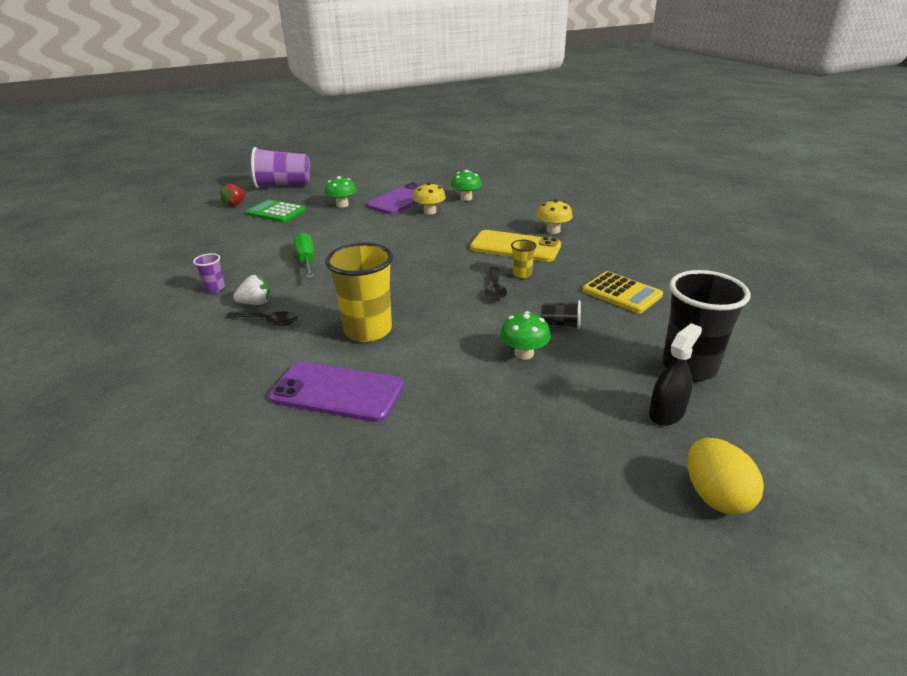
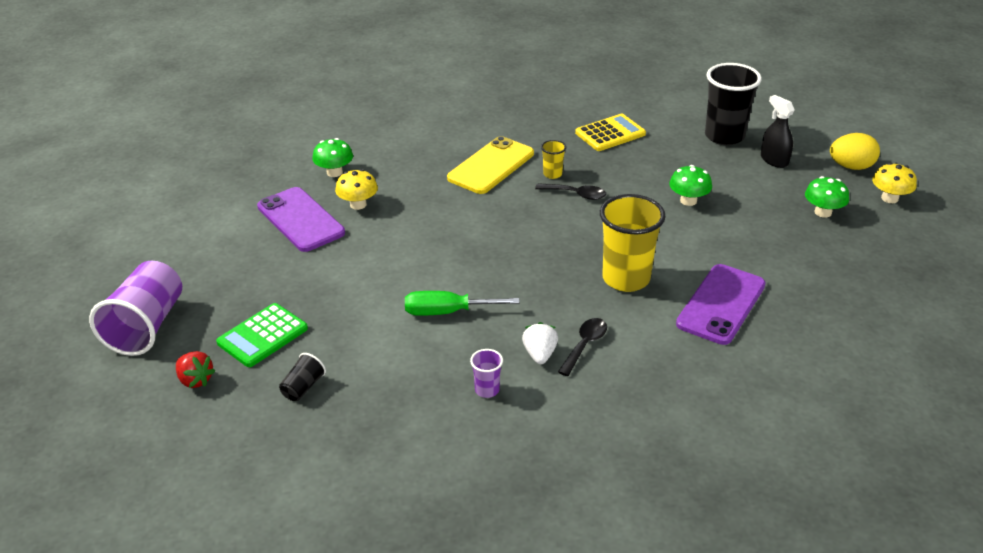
camera: 75 degrees left, 5 degrees up
(342, 205) = (281, 272): green mushroom -> green mushroom (823, 212)
(553, 230) = (465, 136): yellow mushroom -> yellow mushroom (889, 198)
(560, 324) = (650, 174): black cup -> black cup (303, 387)

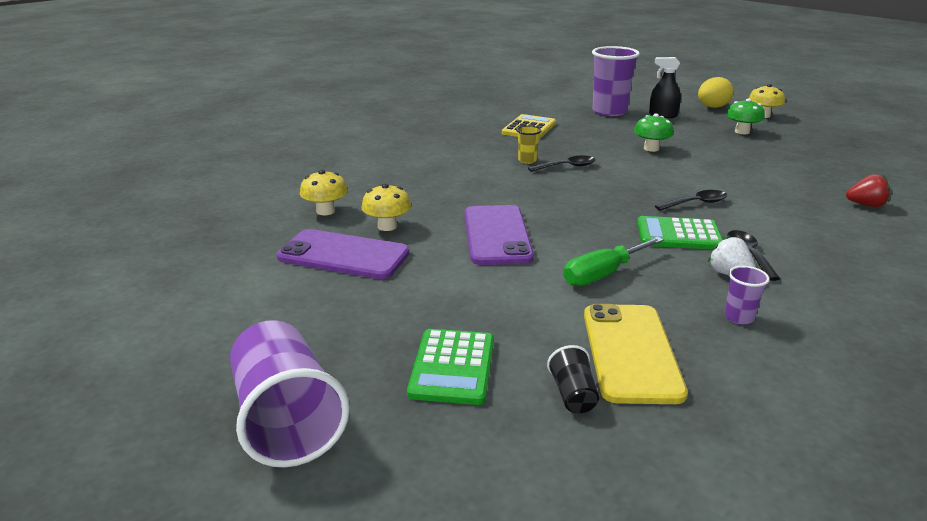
camera: 35 degrees left, 10 degrees down
(195, 380) = (436, 448): red strawberry -> red strawberry (866, 205)
(334, 172) = (325, 211): green mushroom -> yellow mushroom
(491, 166) = (468, 168): yellow phone -> yellow phone (630, 352)
(559, 303) = (678, 235): none -> green calculator
(626, 279) = (696, 203): yellow cup -> black spoon
(721, 304) = (784, 196): purple phone -> purple phone (497, 235)
(724, 136) = (609, 111): black cup -> purple cup

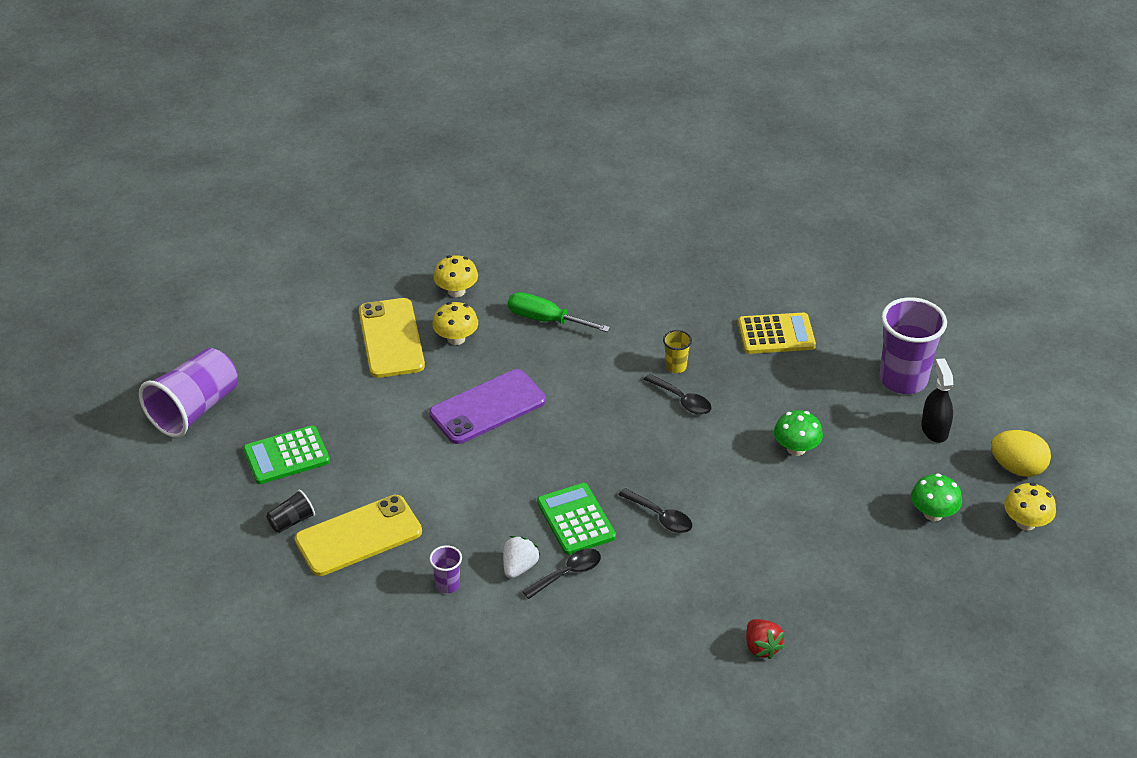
camera: 60 degrees right, 15 degrees up
(343, 255) = (391, 338): purple phone -> yellow phone
(603, 274) = (464, 491): green screwdriver -> green screwdriver (546, 320)

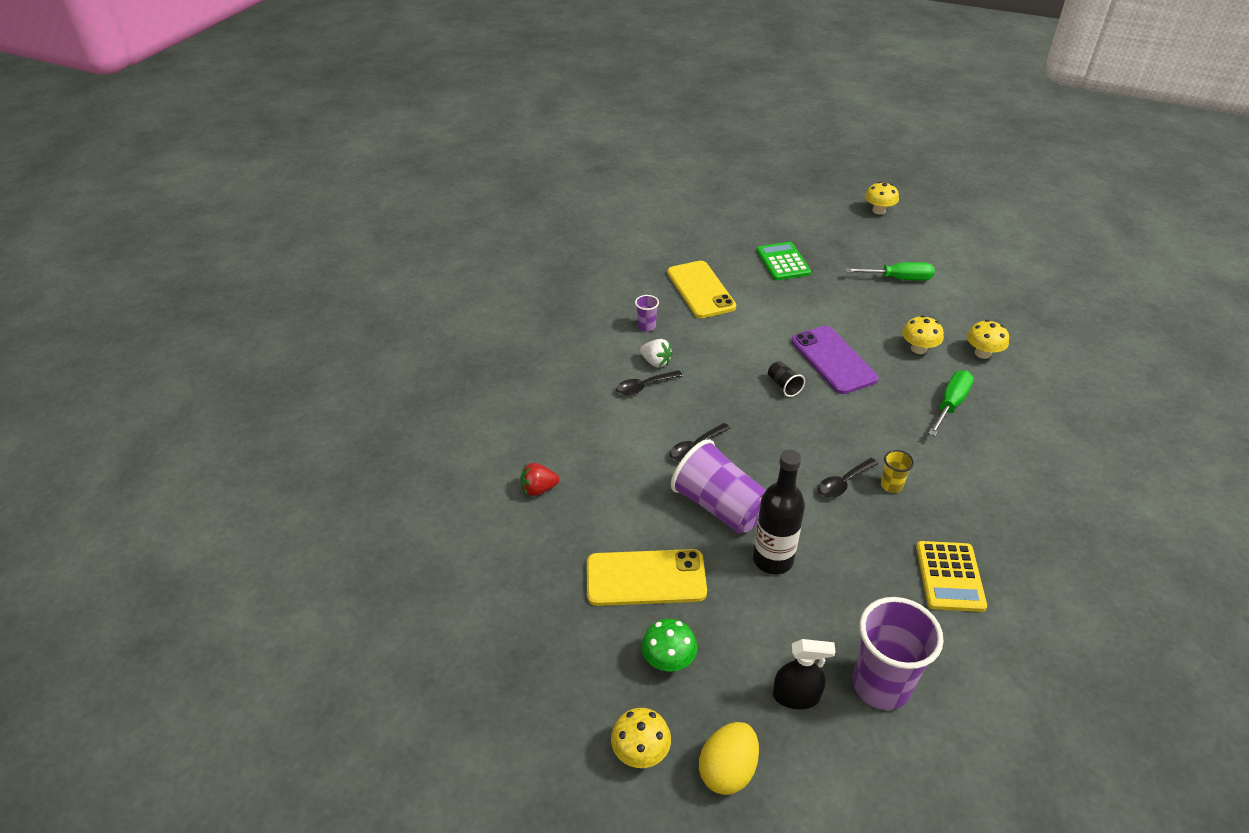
camera: 100 degrees right, 0 degrees up
(155, 362) = (879, 211): none -> yellow mushroom
(194, 409) = (830, 226): purple cup -> purple cup (719, 506)
(291, 521) = (719, 263): black cup -> black cup (784, 386)
(319, 349) = (899, 279): none -> green screwdriver
(391, 338) = (915, 314): yellow phone -> yellow phone (646, 578)
(568, 573) = (644, 386): black spoon -> black spoon turned 90 degrees clockwise
(576, 519) = (700, 397): green calculator -> none
(796, 448) = (773, 559): green mushroom -> black bottle

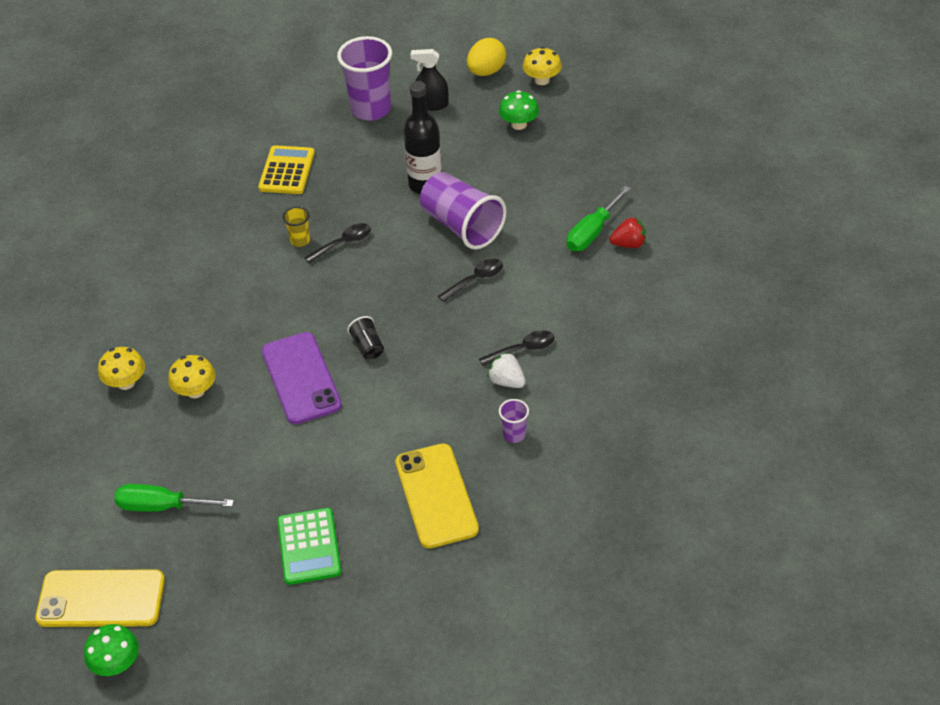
camera: 175 degrees left, 5 degrees up
(646, 578) = (532, 174): yellow phone -> yellow phone (101, 599)
(879, 211) = (116, 663): yellow mushroom -> green mushroom
(951, 404) = (199, 320): green screwdriver -> green screwdriver (592, 232)

